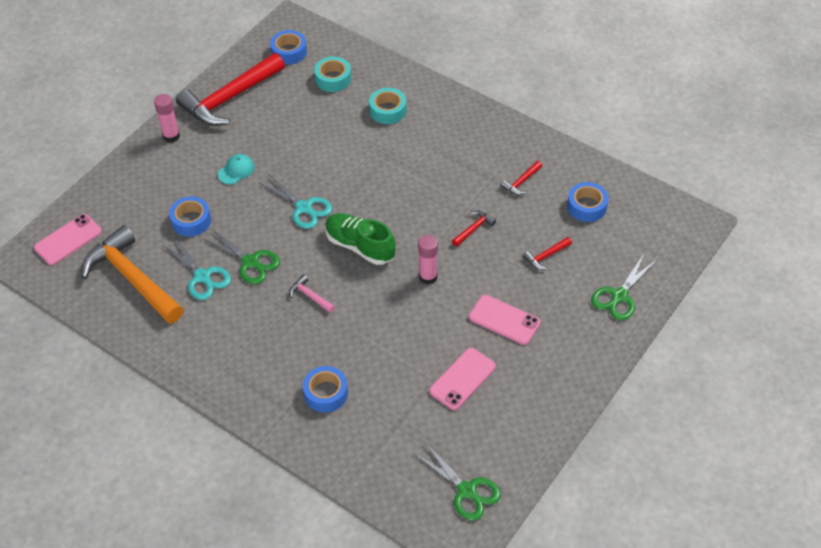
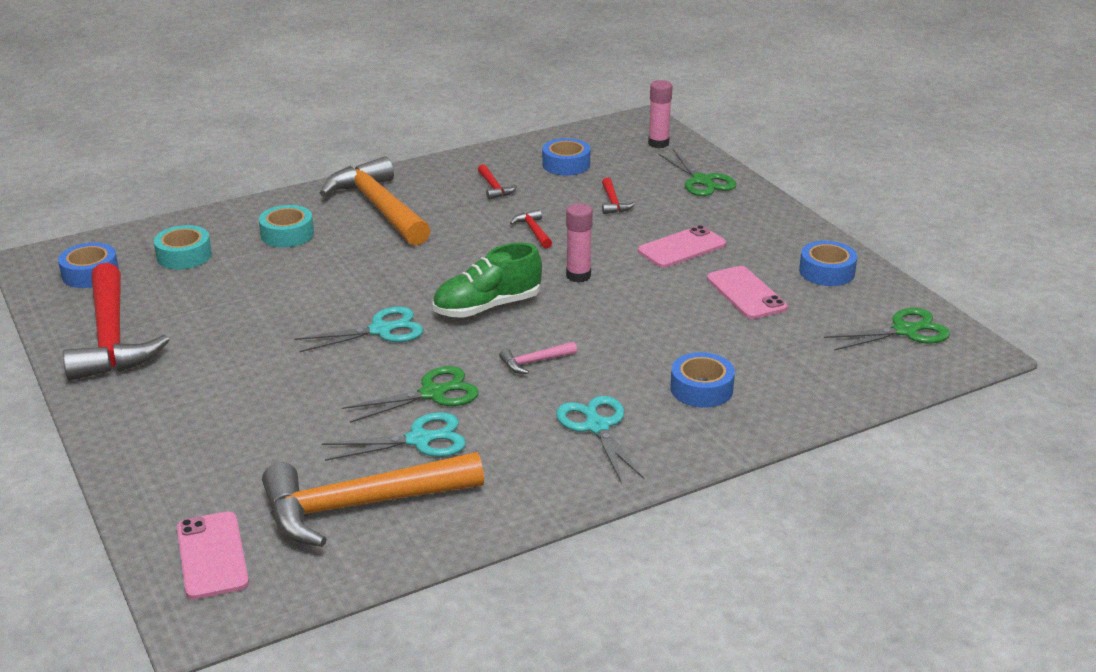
camera: 65 degrees left, 20 degrees down
(171, 136) = (118, 404): pink glue stick -> pink glue stick (658, 143)
(191, 221) = (305, 425): blue tape -> blue tape (826, 272)
(236, 170) = (254, 365): turquoise cap -> none
(257, 354) = (597, 426): none -> turquoise scissors
(452, 136) = (379, 207): none -> orange hammer

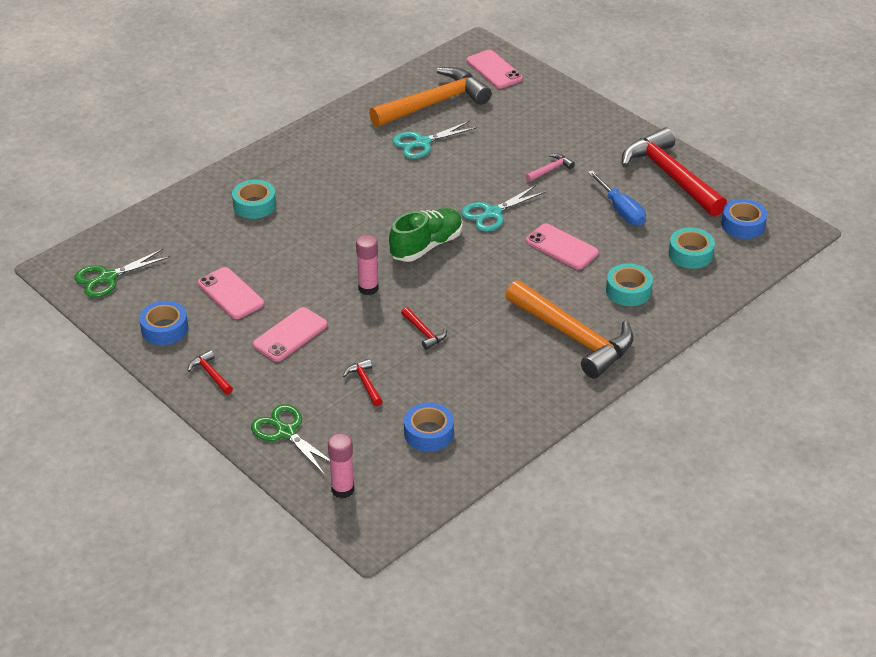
camera: 165 degrees right, 10 degrees up
(216, 309) = (621, 210): none -> blue screwdriver
(324, 283) = (561, 247): none -> pink phone
(433, 393) = (430, 173): green scissors -> none
(494, 188) = (484, 383): red hammer -> red hammer (211, 374)
(534, 362) = (373, 206): pink hammer -> pink hammer (550, 170)
(597, 426) = (317, 168): turquoise scissors -> none
(701, 389) = (254, 205): blue tape -> turquoise tape

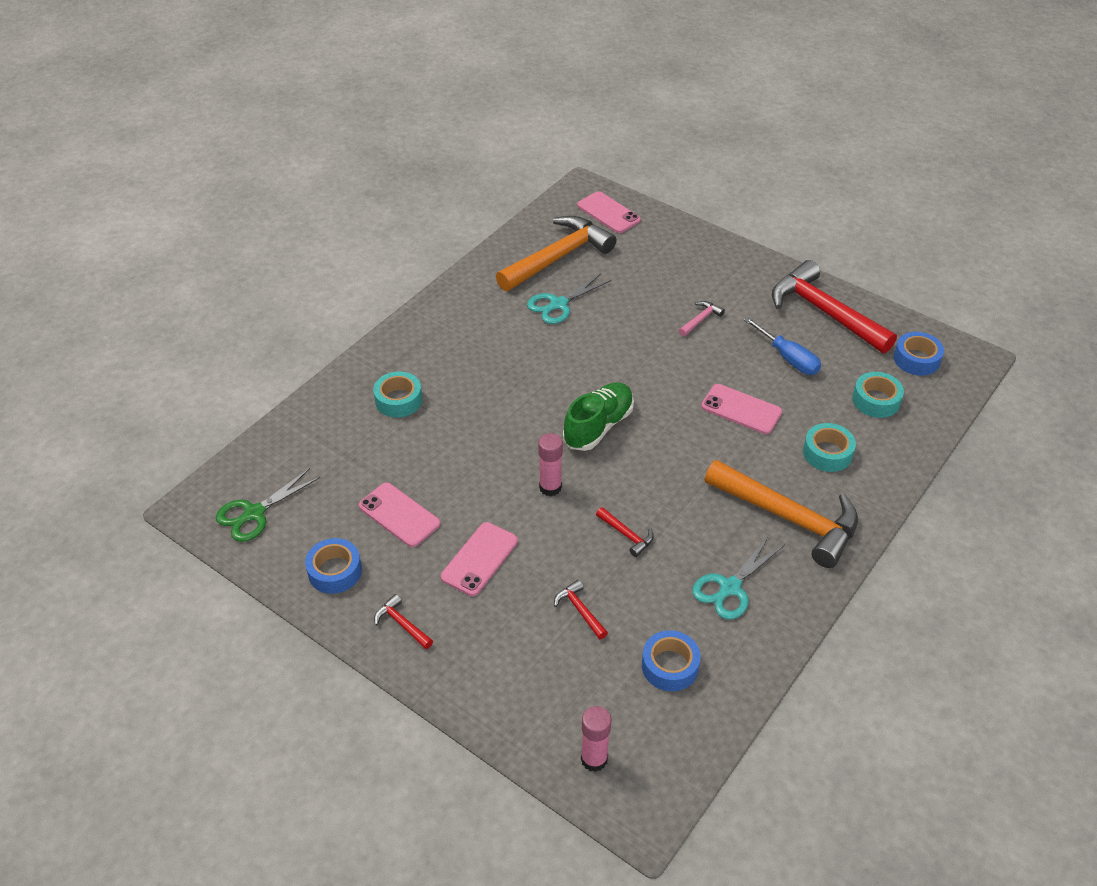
camera: 10 degrees left, 5 degrees up
(285, 432) = (507, 690): green scissors -> none
(492, 213) = (656, 378): turquoise scissors -> turquoise scissors (729, 588)

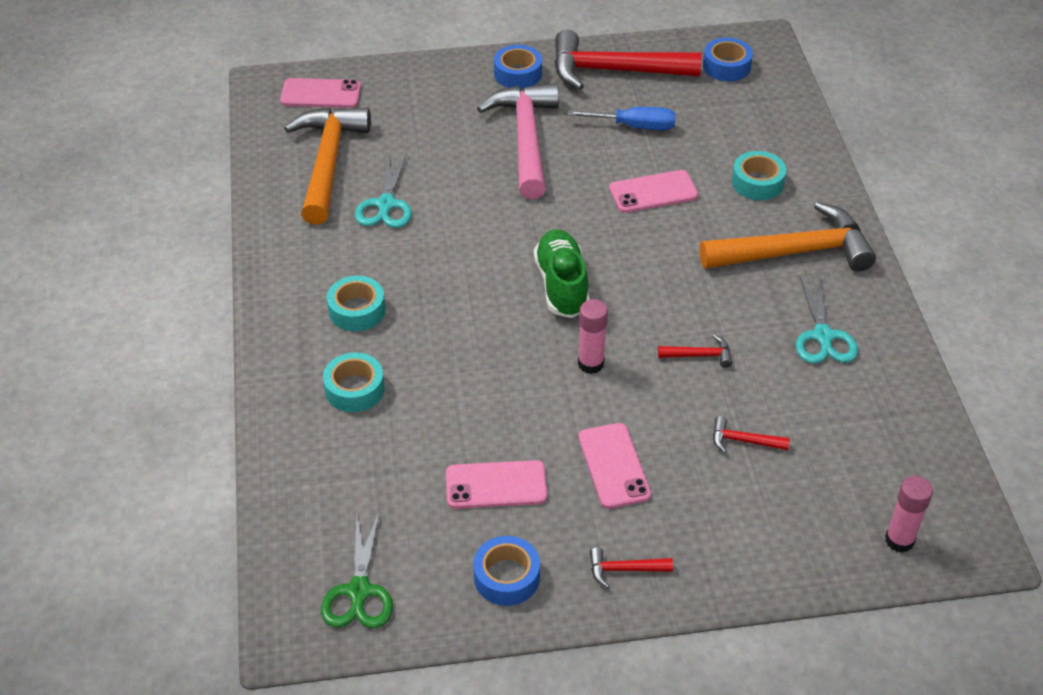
camera: 45 degrees left, 0 degrees up
(670, 666) = (859, 428): blue tape -> blue tape (518, 74)
(700, 319) = (526, 139): pink hammer -> pink hammer, size x2.46
(876, 400) = (739, 118): turquoise tape -> turquoise tape (357, 310)

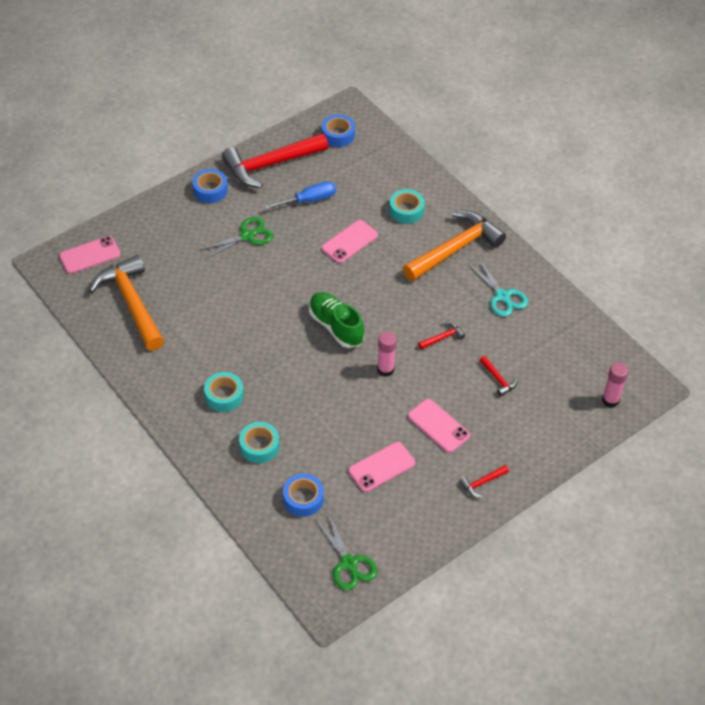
camera: 30 degrees left, 5 degrees up
(386, 205) = (191, 317): turquoise scissors -> none
(506, 577) = (423, 517): blue tape -> blue tape (303, 499)
(526, 139) = (247, 236): pink hammer -> green scissors
(743, 441) = (498, 379): red hammer -> red hammer turned 105 degrees counterclockwise

